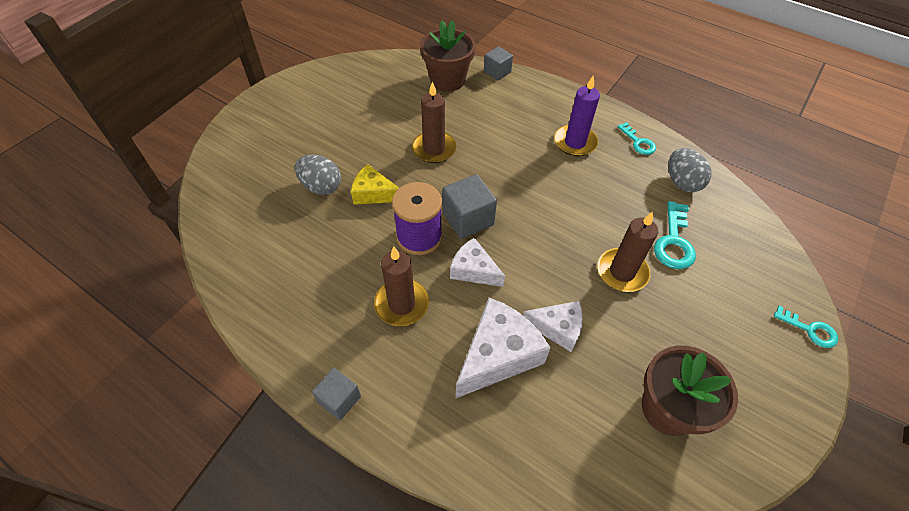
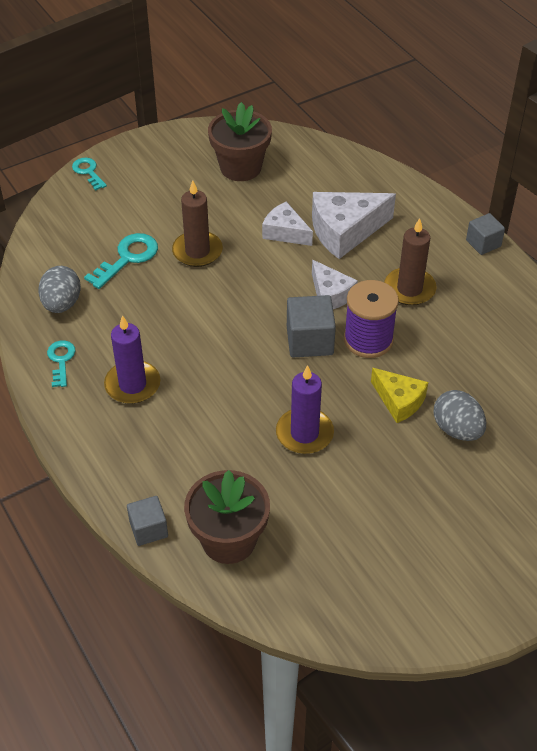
camera: 155 degrees left, 5 degrees down
(434, 149) = (304, 433): brown candle -> purple candle

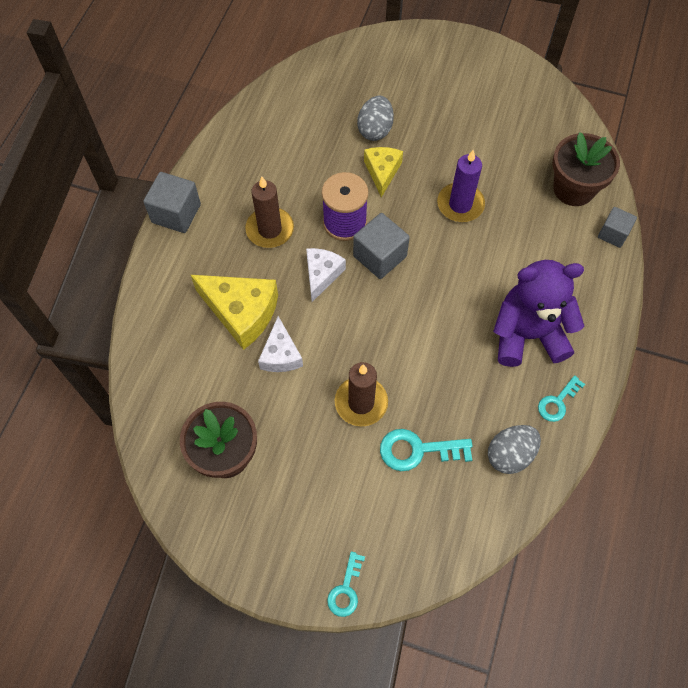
camera: 130 degrees left, 15 degrees up
(132, 385) = (527, 335): purple candle -> purple teddy bear
(345, 231) = (241, 312): white cheese -> yellow cheese
(483, 243) = (176, 213): grey cube -> grey cube, size x1.55

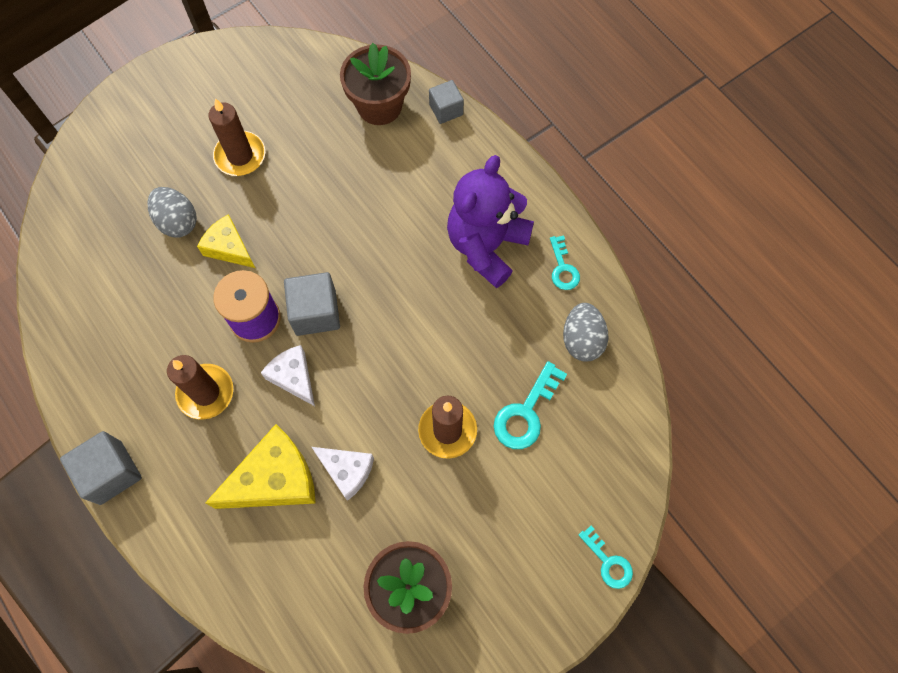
camera: 55 degrees left, 5 degrees up
(455, 131) = (240, 156): none -> brown candle
(460, 204) = (319, 207): purple candle -> none

